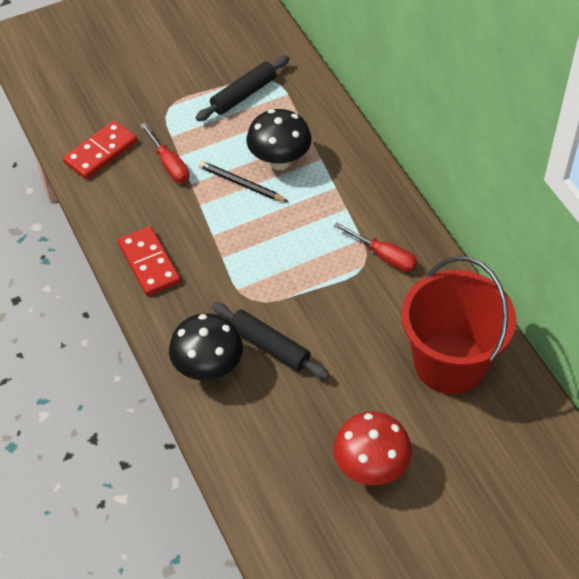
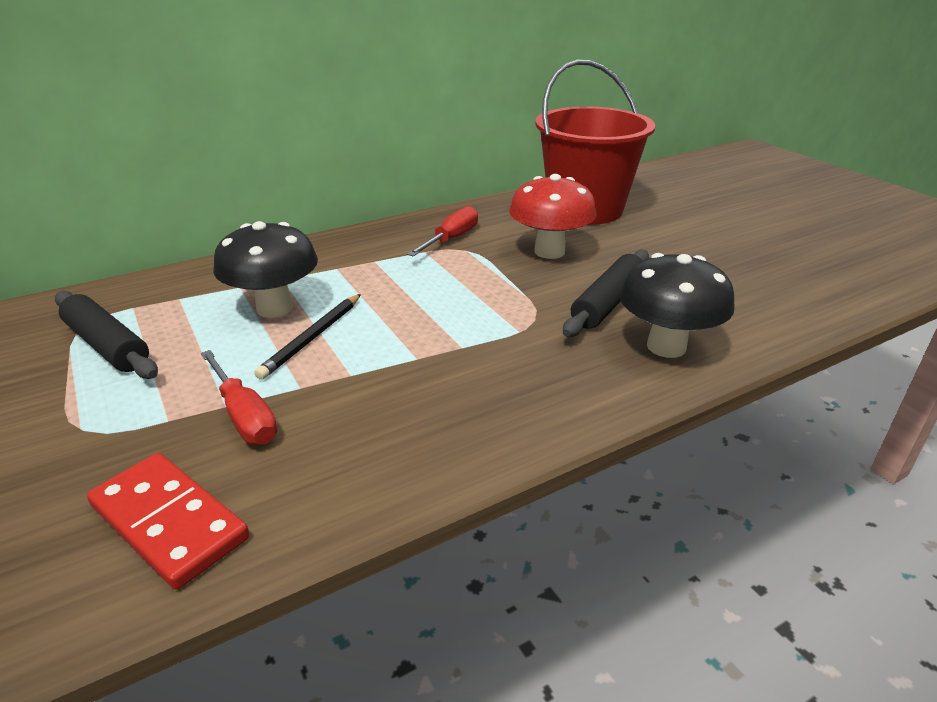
camera: 95 degrees left, 20 degrees down
(149, 263) = (481, 420): red domino -> none
(169, 164) = (244, 415): red screwdriver -> red screwdriver turned 90 degrees clockwise
(370, 468) = (734, 242): red mushroom -> red mushroom (549, 252)

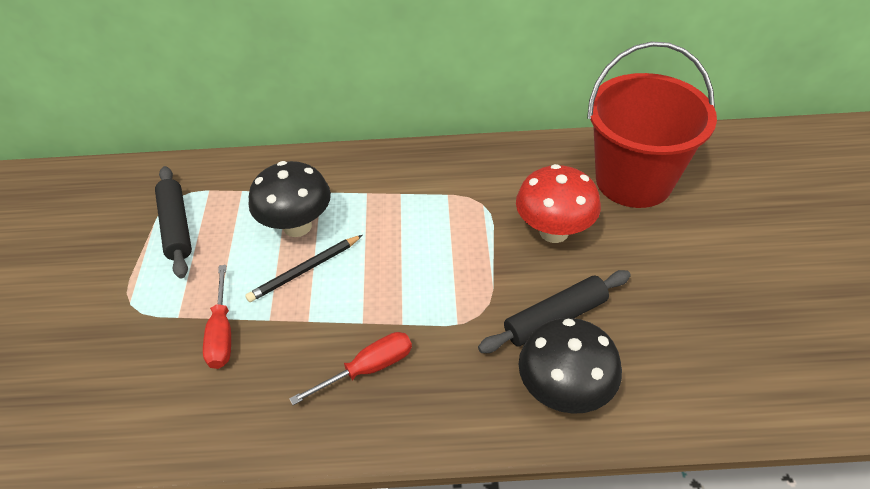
camera: 30 degrees right, 15 degrees up
(169, 522) = (139, 406): red domino -> none
(451, 239) = (480, 185): red screwdriver -> red screwdriver (368, 369)

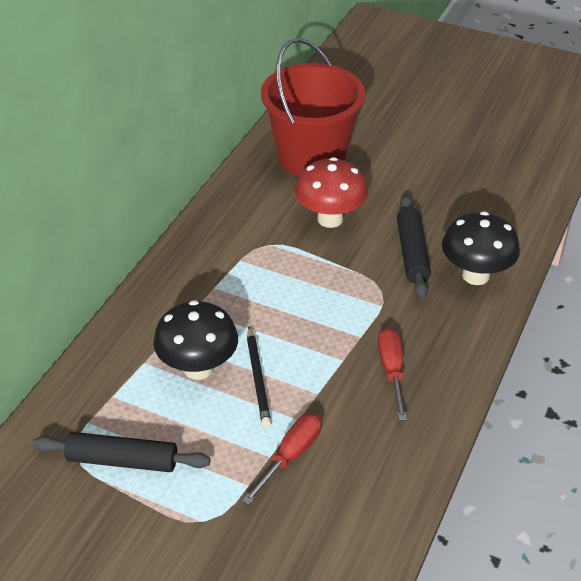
camera: 65 degrees left, 5 degrees down
(222, 333) = (290, 456): red screwdriver -> red screwdriver turned 75 degrees counterclockwise

